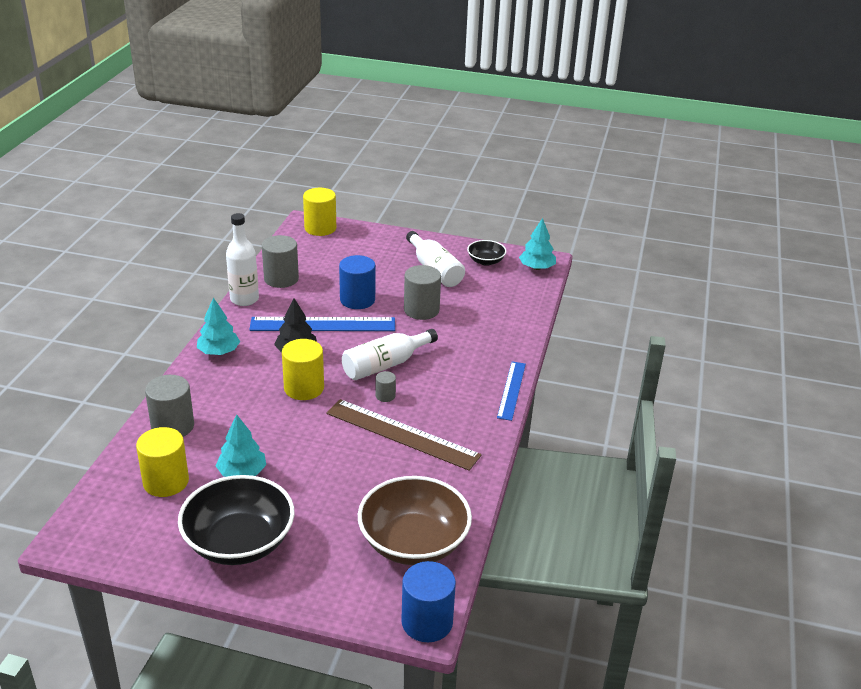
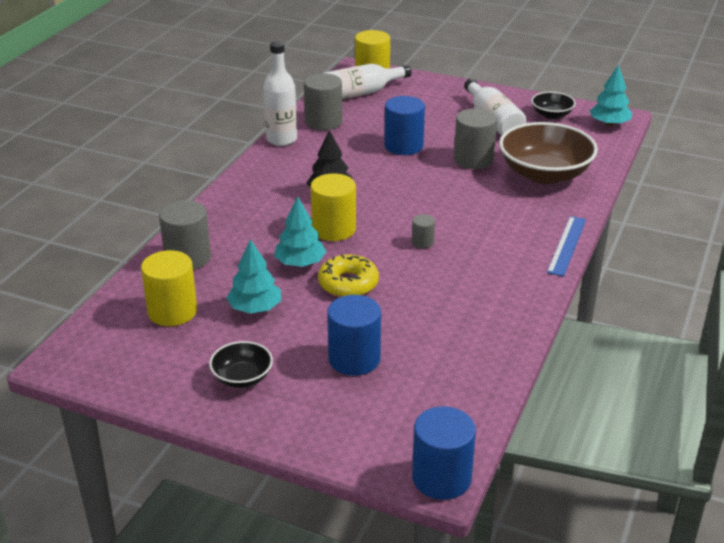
camera: 10 degrees right, 0 degrees up
(219, 352) = (247, 188): turquoise tree -> turquoise tree (300, 263)
(239, 542) = (242, 377): black bowl -> black bowl, size x0.50
(323, 324) = (362, 168): blue ruler -> none
(323, 441) = (348, 283): none -> yellow donut
(338, 515) = (354, 359): none -> blue cylinder
(385, 365) = (426, 211): white bottle -> white bottle (360, 93)
(402, 434) = (436, 282): brown ruler -> none
(413, 542) = (436, 393): brown bowl -> brown bowl (544, 174)

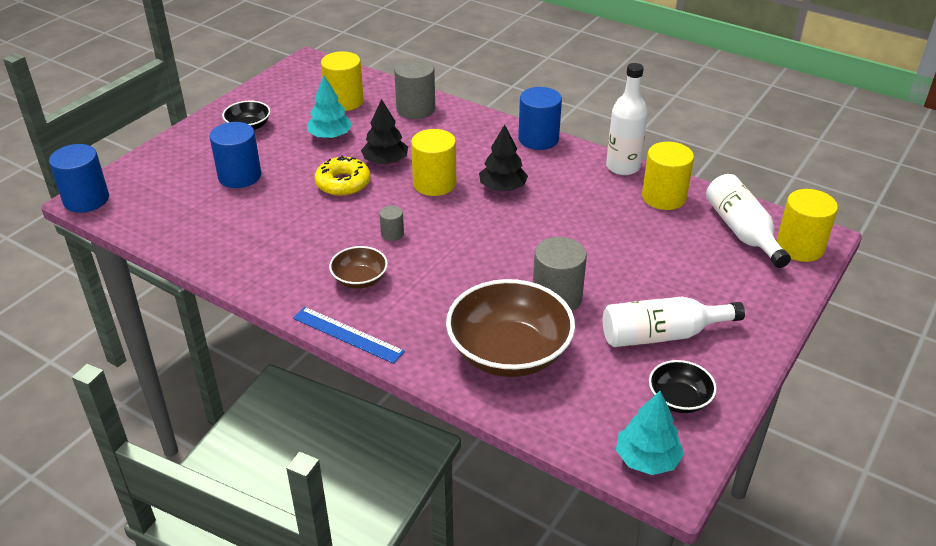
camera: 100 degrees right, 5 degrees up
(300, 263) = (385, 161): turquoise tree -> black tree
(323, 122) = (663, 197): grey cylinder -> yellow cylinder
(403, 146) = (598, 248): blue cylinder -> blue cylinder (538, 139)
(495, 250) = (359, 279): none -> brown bowl

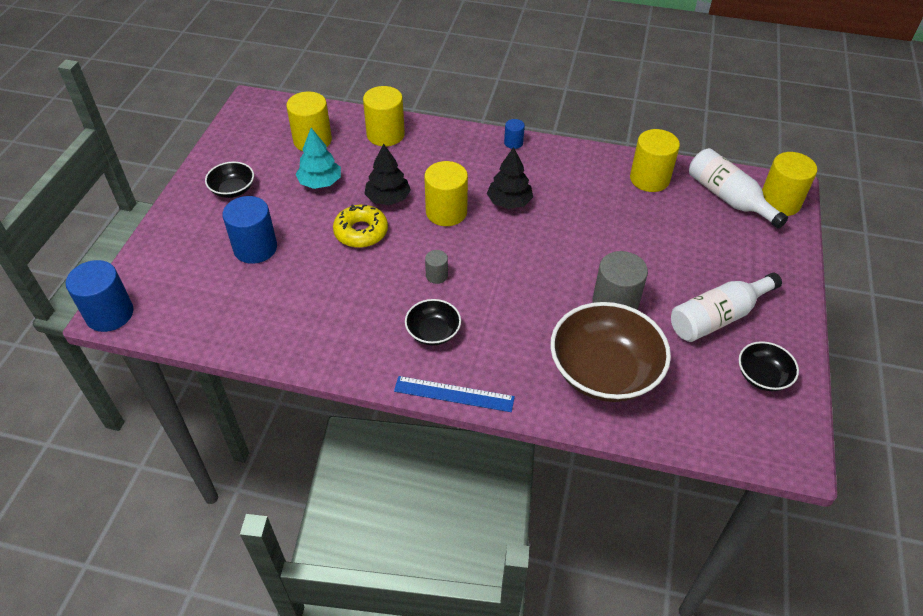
camera: 20 degrees left, 10 degrees up
(359, 279) = (433, 332): brown bowl -> black bowl
(415, 109) = (385, 134): grey cylinder -> yellow cylinder
(538, 139) = (513, 143): blue cylinder -> blue cylinder, size x0.50
(622, 167) = (600, 156): white bottle -> none
(647, 459) = (767, 441): turquoise tree -> none

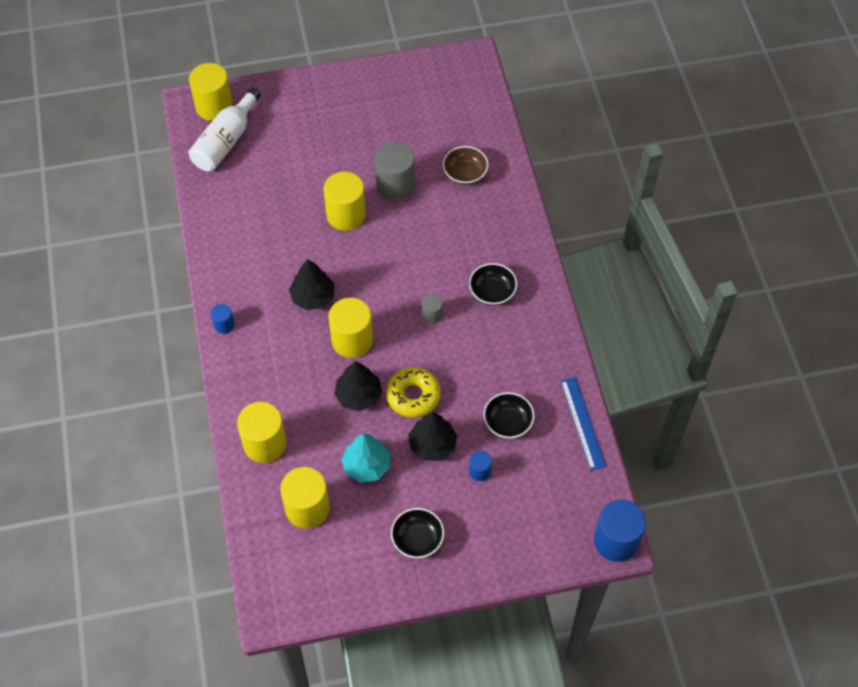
camera: 115 degrees left, 10 degrees up
(255, 248) = (479, 471): blue cylinder -> blue cylinder, size x0.50
(305, 227) = (432, 444): none -> black tree
(454, 394) = (540, 255): blue ruler -> blue ruler (583, 423)
(604, 371) = (465, 173): brown bowl -> brown bowl, size x0.50
(649, 179) = (227, 202): yellow cylinder -> yellow cylinder (346, 215)
(718, 317) = (372, 120): white bottle -> none
(762, 376) = (415, 85): black bowl -> black bowl (508, 422)

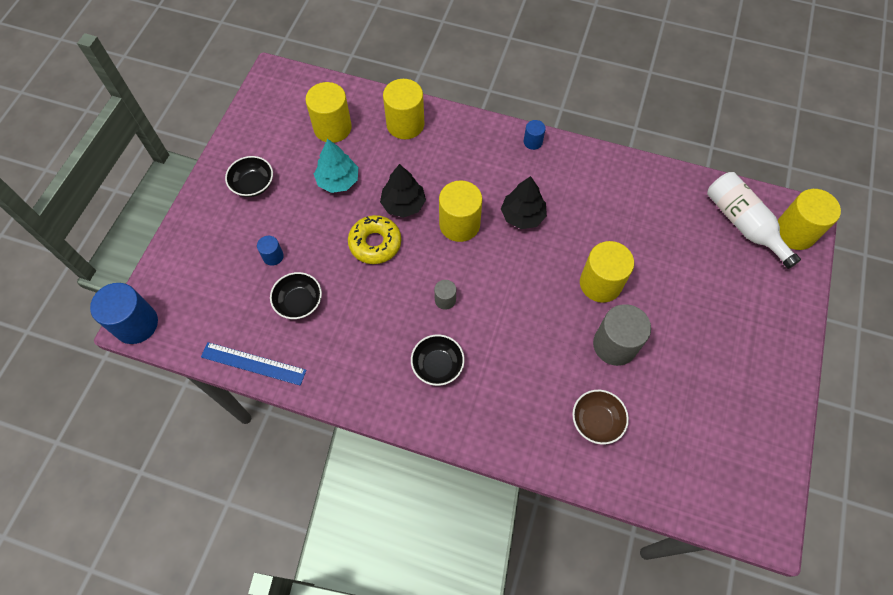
camera: 120 degrees right, 5 degrees up
(432, 444) = (321, 234): black tree -> none

